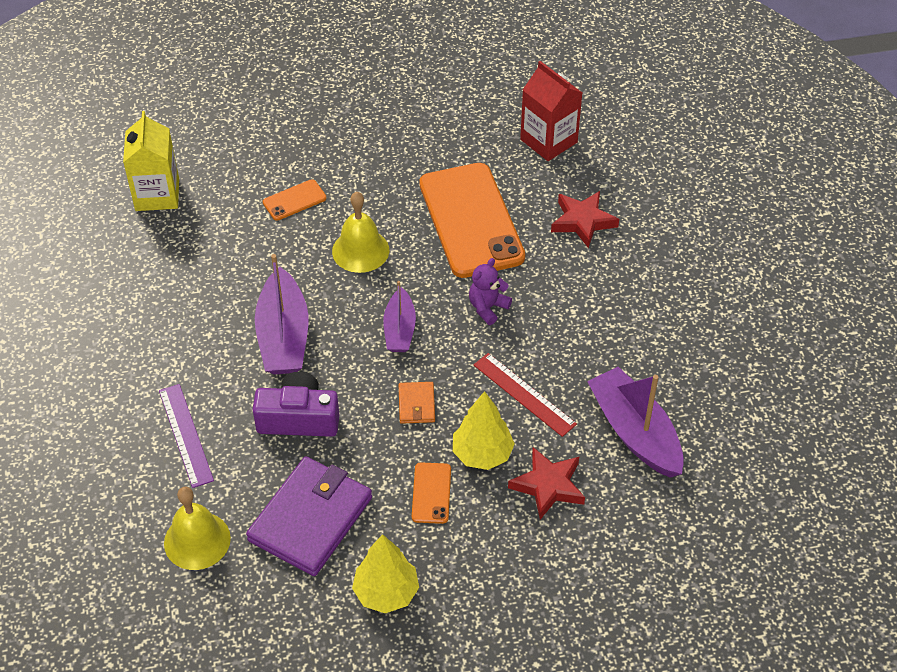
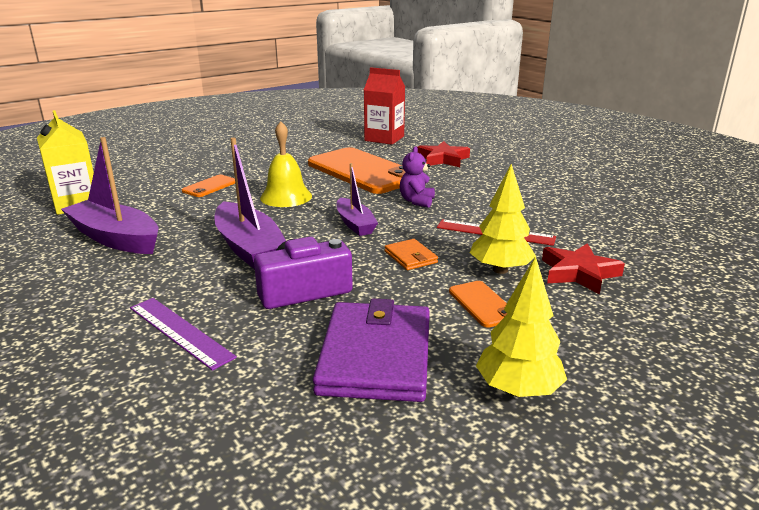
camera: 25 degrees left, 25 degrees down
(197, 540) = (246, 416): yellow bell -> none
(635, 432) = (604, 231): purple boat -> purple boat (115, 238)

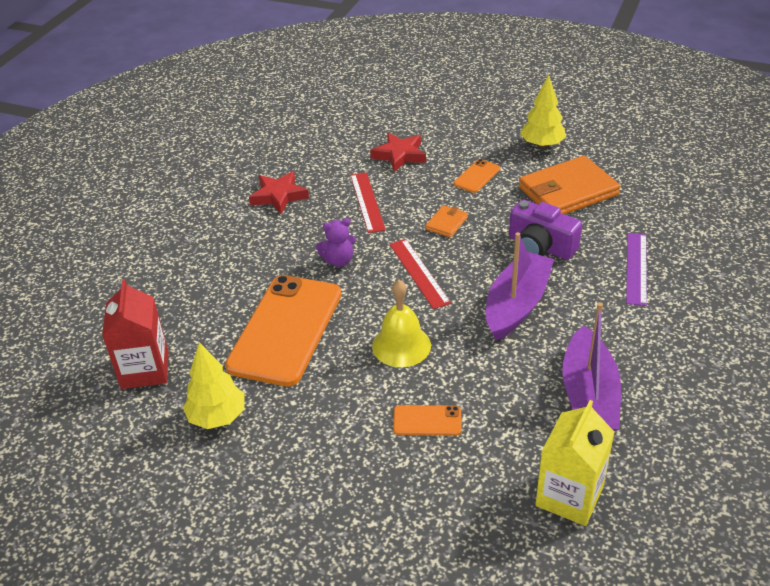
camera: 120 degrees left, 15 degrees up
(355, 224) = (419, 273): purple boat -> red ruler
(376, 356) = (568, 191): purple wallet -> orange wallet
(443, 159) = (200, 290): red star -> red star (279, 196)
(500, 270) = (426, 183): yellow tree -> yellow tree (217, 417)

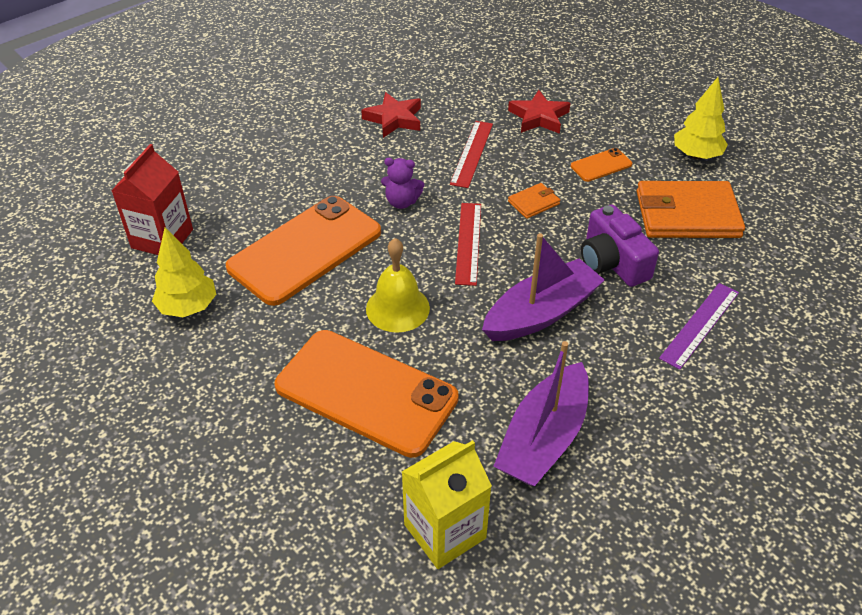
camera: 25 degrees right, 5 degrees up
(427, 421) = (366, 392): orange phone -> orange phone, size x2.34

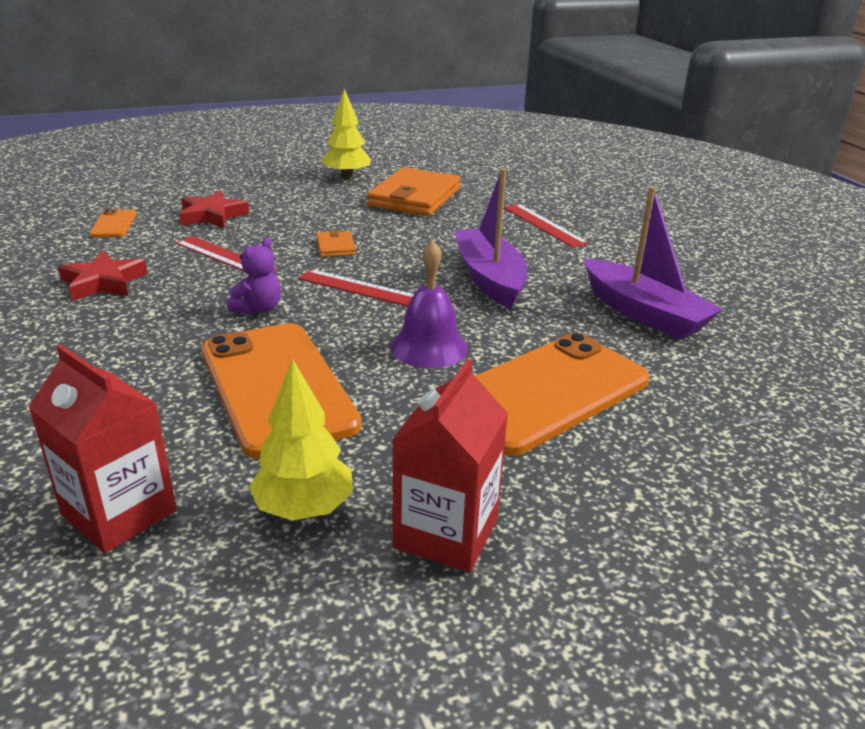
camera: 70 degrees left, 15 degrees down
(185, 376) = (446, 533): none -> red carton
(397, 308) = (429, 347): yellow bell -> purple bell
(445, 531) = (745, 385): yellow carton -> none
(601, 165) = (317, 209): orange phone -> orange phone (114, 224)
(612, 262) = (447, 236): purple camera -> none
(700, 325) = (544, 225): purple ruler -> red ruler

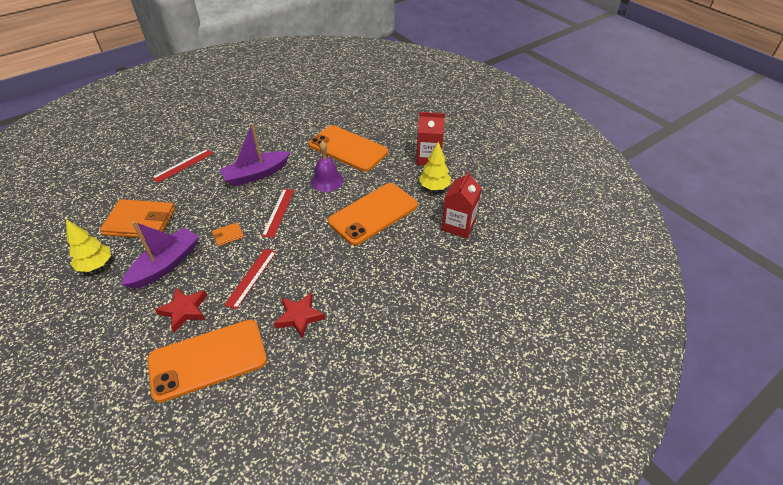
camera: 105 degrees left, 15 degrees up
(114, 224) = (208, 359): orange phone -> orange phone, size x2.34
(258, 309) = (311, 241): purple teddy bear -> none
(643, 313) = (279, 130): purple boat -> purple boat (166, 264)

